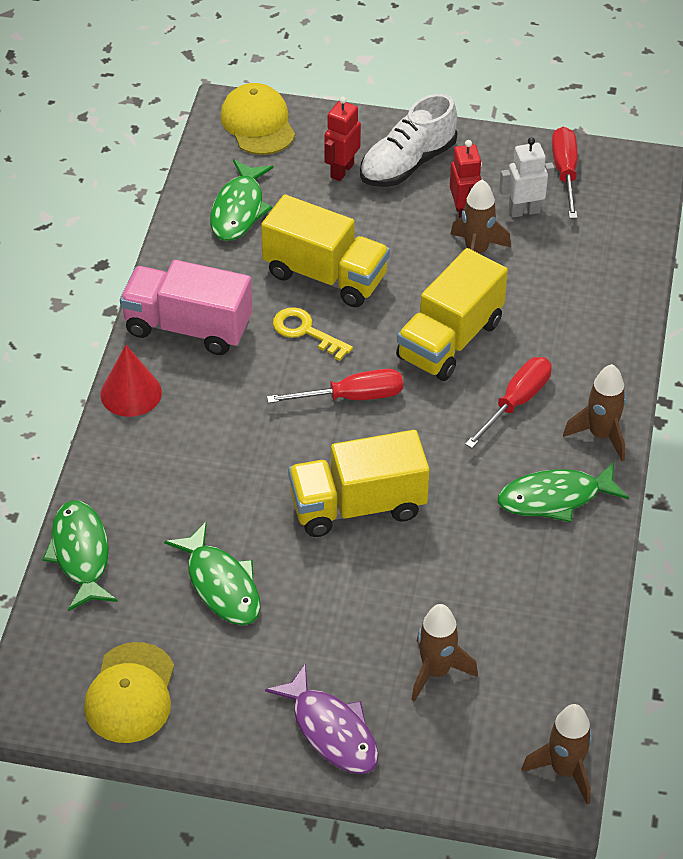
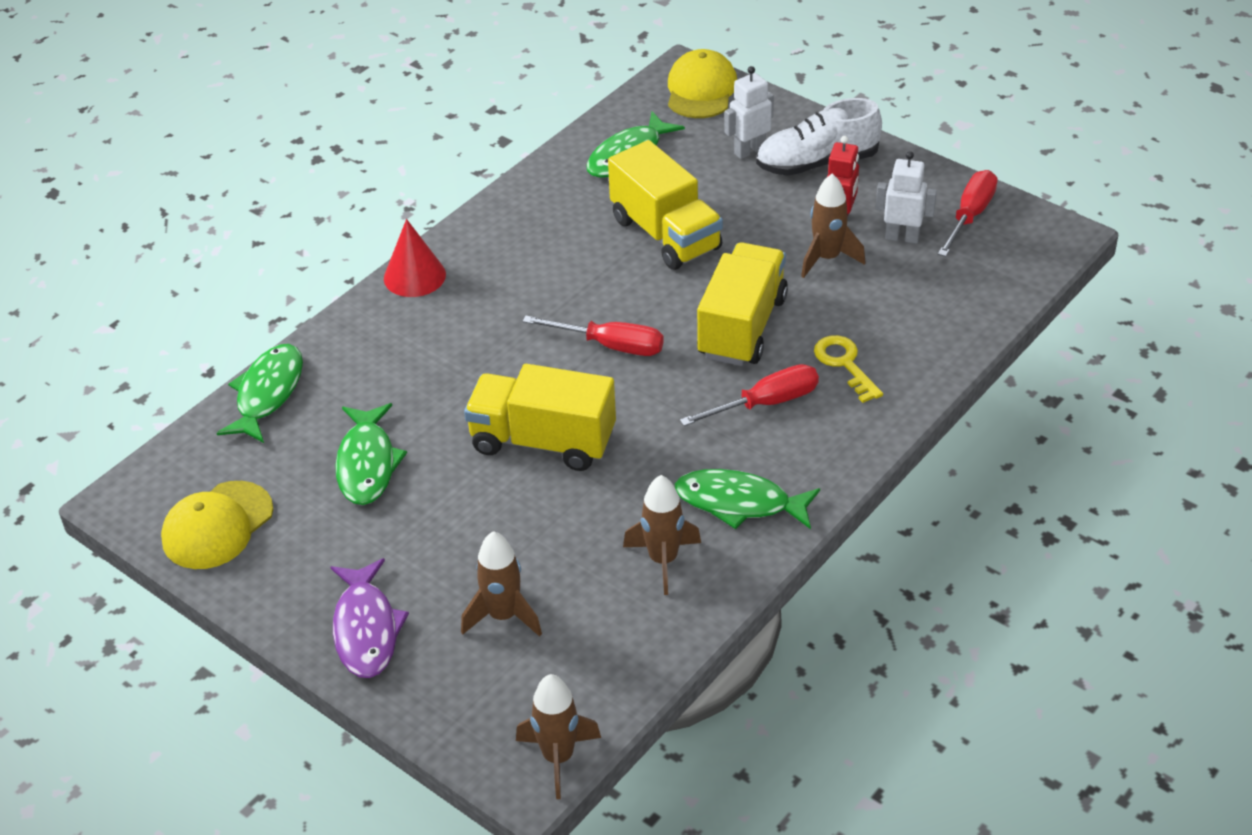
camera: 30 degrees right, 5 degrees down
(188, 327) = (507, 238): pink truck -> none
(305, 331) = (610, 276): yellow key -> yellow key (844, 364)
(341, 170) = (749, 151): red robot -> white robot
(450, 340) = (742, 327): yellow truck -> yellow truck turned 135 degrees clockwise
(601, 435) = (829, 462): brown rocket -> brown rocket (663, 560)

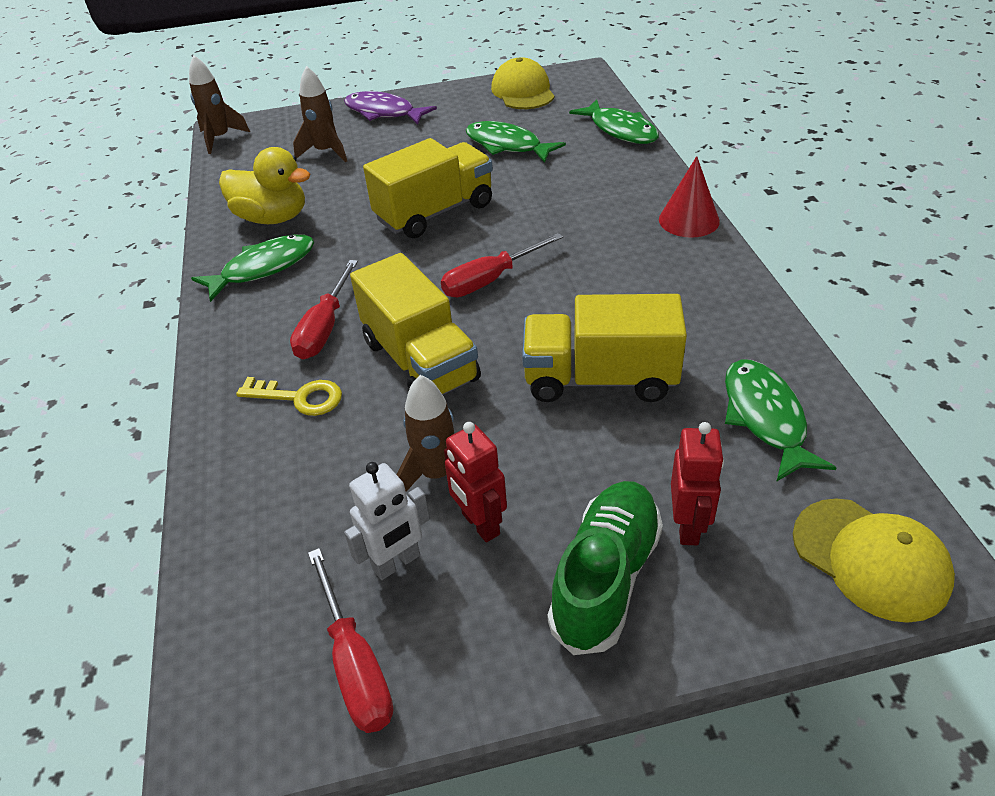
camera: 130 degrees right, 0 degrees up
(663, 560) = (272, 218): brown rocket -> yellow duck
(749, 151) = (688, 526): white robot -> red robot
(817, 163) = (606, 578): white shoe -> green shoe

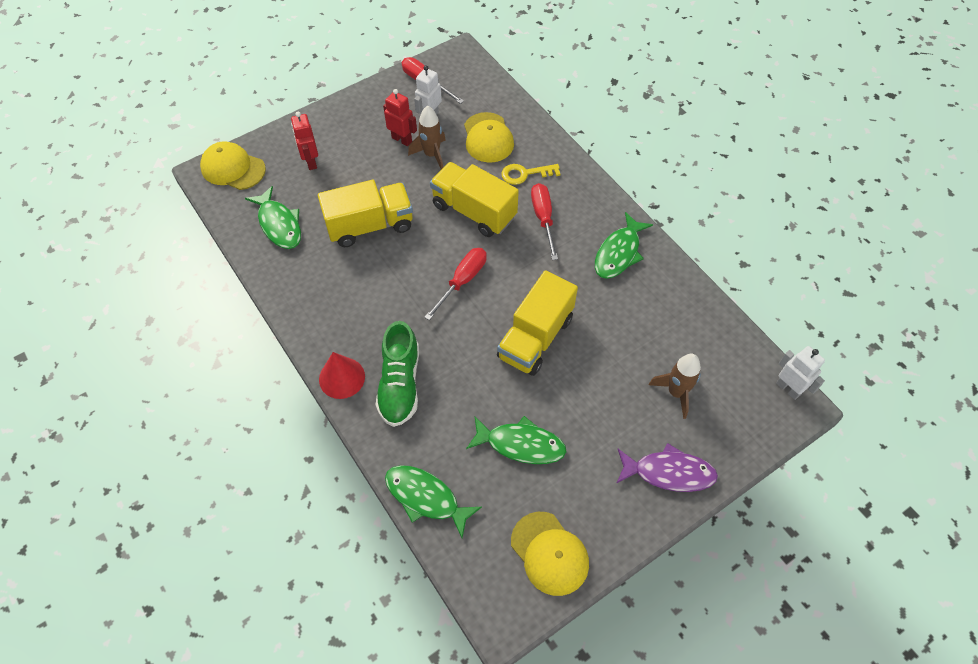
camera: 155 degrees right, 15 degrees up
(220, 138) = (788, 388): brown rocket -> white robot
(272, 218) = (653, 301): yellow duck -> none
(313, 480) = (488, 138): none -> yellow cap
(606, 578) = (341, 133): green shoe -> green shoe (400, 384)

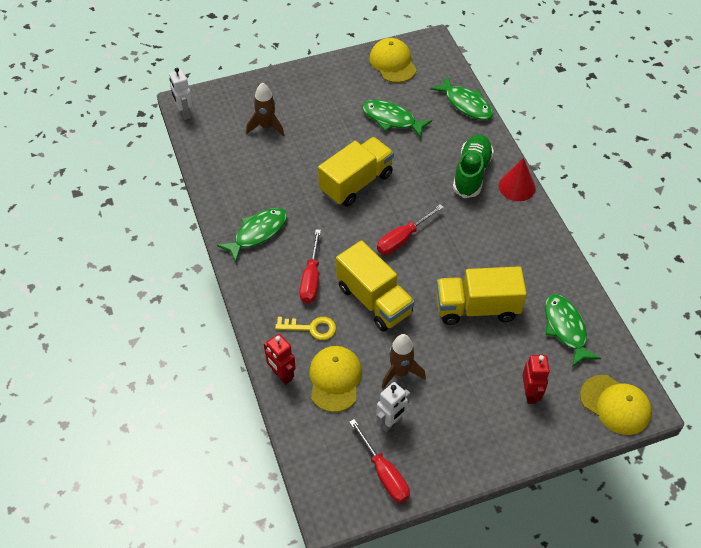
camera: 165 degrees left, 5 degrees down
(402, 139) = (428, 399): red robot -> red robot (281, 375)
(669, 472) = (297, 85): purple fish -> none

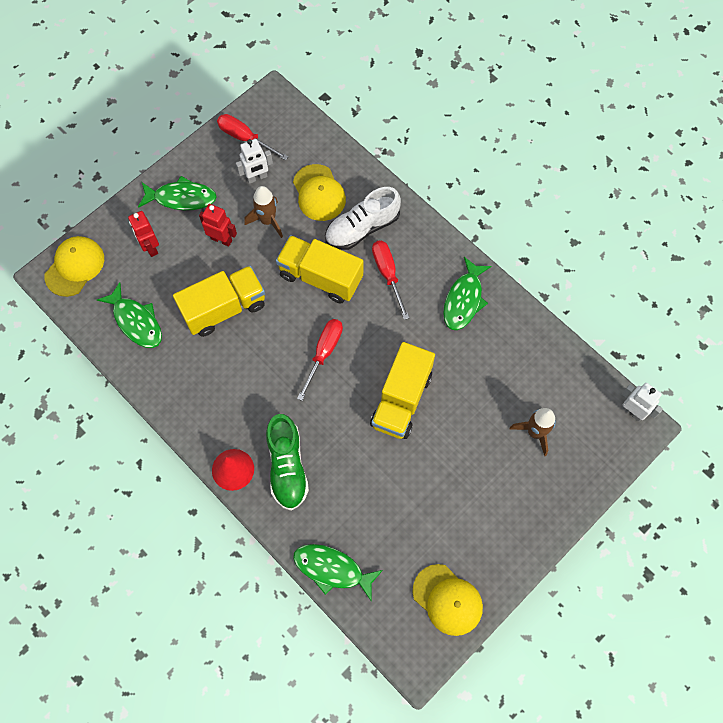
camera: 155 degrees right, 15 degrees up
(281, 375) = (364, 179): red robot -> red robot (221, 239)
(311, 328) = (362, 228): yellow key -> white shoe
(391, 119) = (406, 505): green fish -> green fish (181, 198)
(391, 422) = (257, 177): white robot -> white robot turned 135 degrees counterclockwise
(615, 405) = (75, 267): yellow cap -> yellow cap turned 105 degrees clockwise

